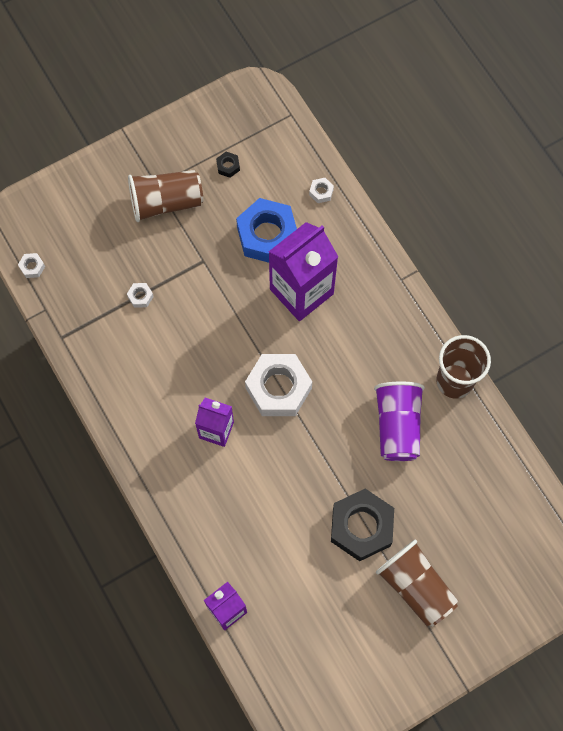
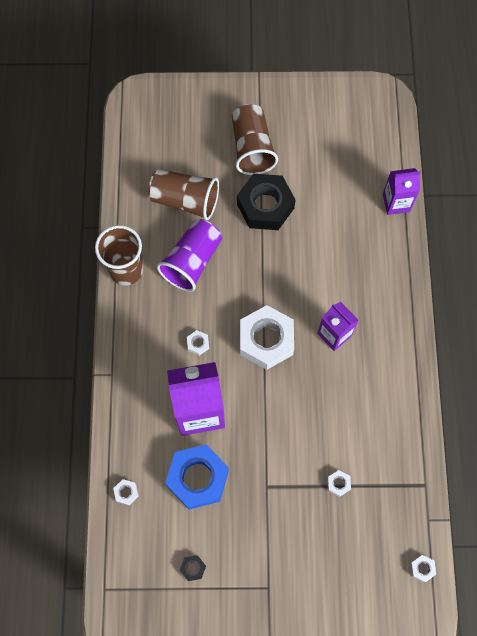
camera: 150 degrees left, 0 degrees up
(166, 202) = (269, 564): brown cup -> brown cup (185, 200)
(340, 349) = (198, 344): none -> white nut

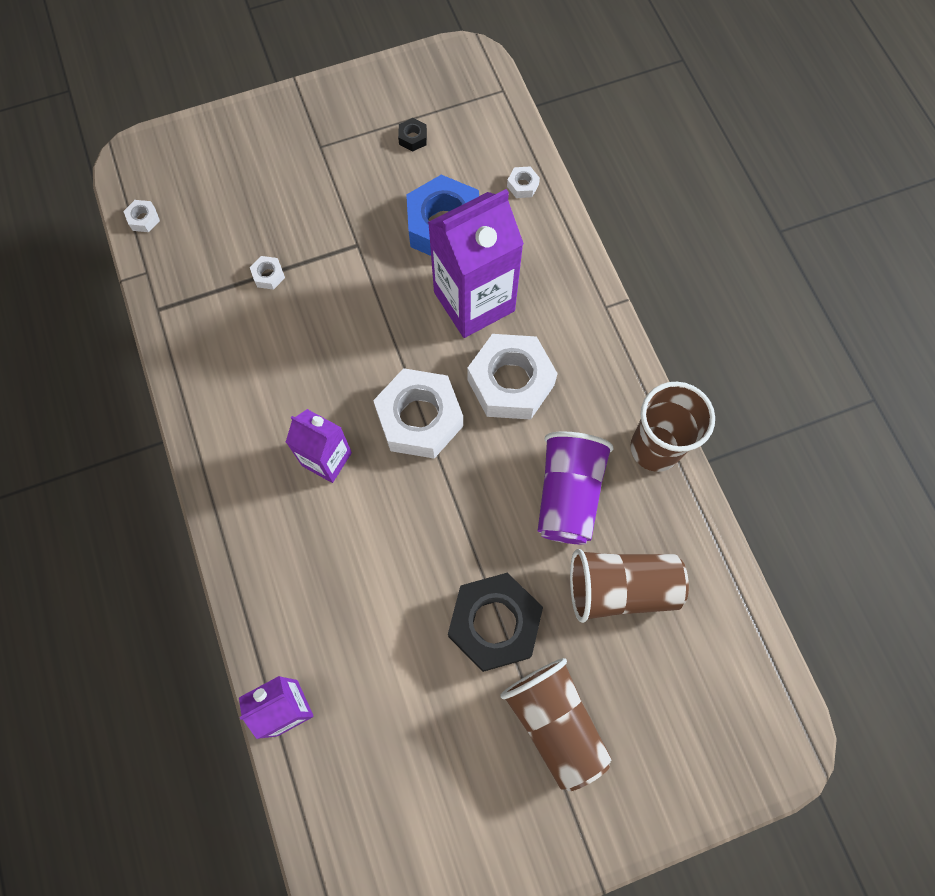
camera: 160 degrees right, 0 degrees up
(198, 344) = (510, 382): white nut -> white nut, size x2.50

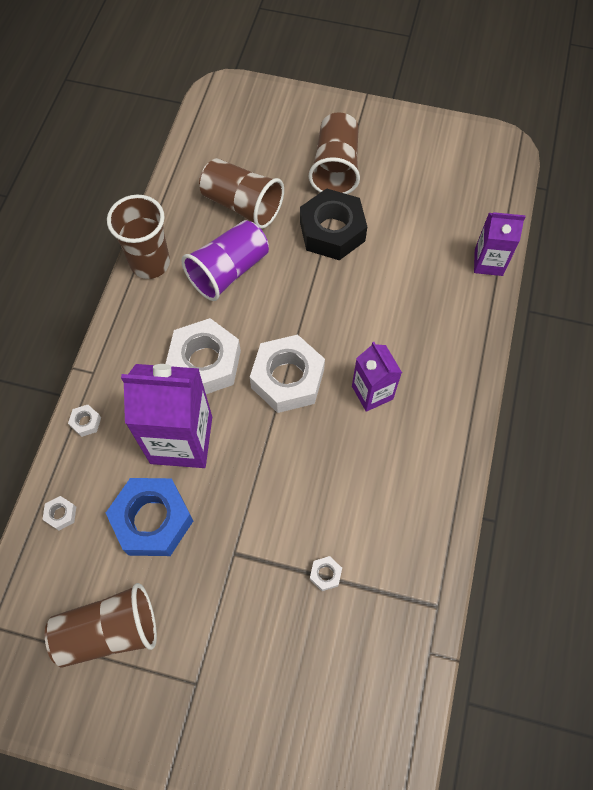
camera: 145 degrees left, 5 degrees down
(143, 219) = (404, 716): white nut -> white nut (86, 422)
(413, 138) = (109, 631): black nut -> brown cup

